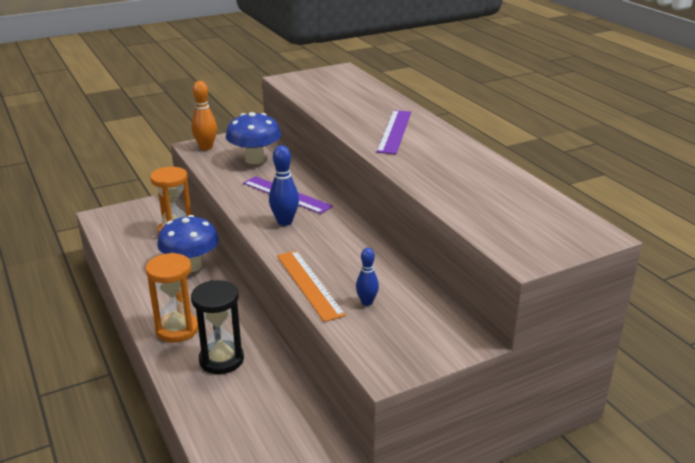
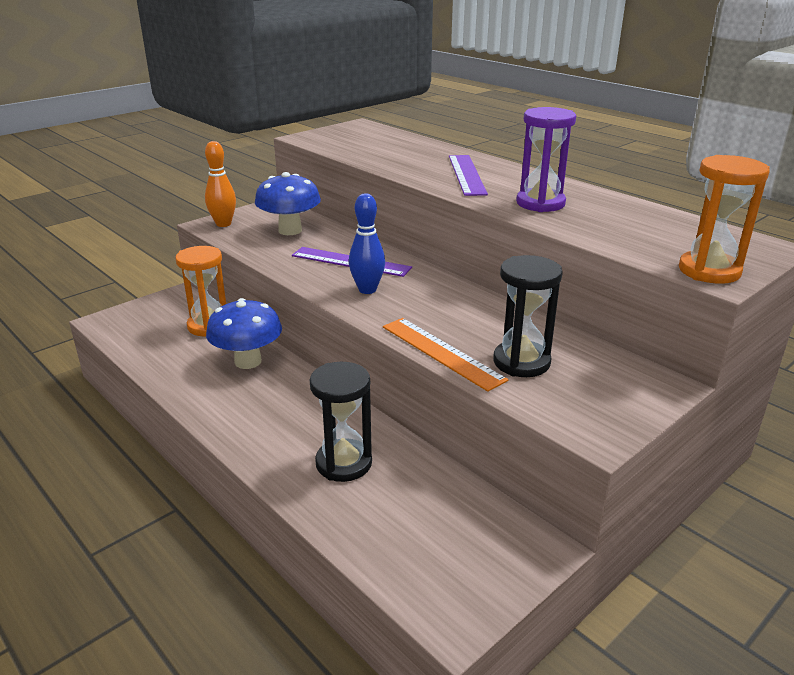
camera: 15 degrees left, 0 degrees up
(177, 329) = (269, 437): orange hourglass -> orange hourglass (709, 271)
(367, 302) = (521, 362): blue bowling pin -> black hourglass
(434, 167) = (540, 203): none -> purple hourglass

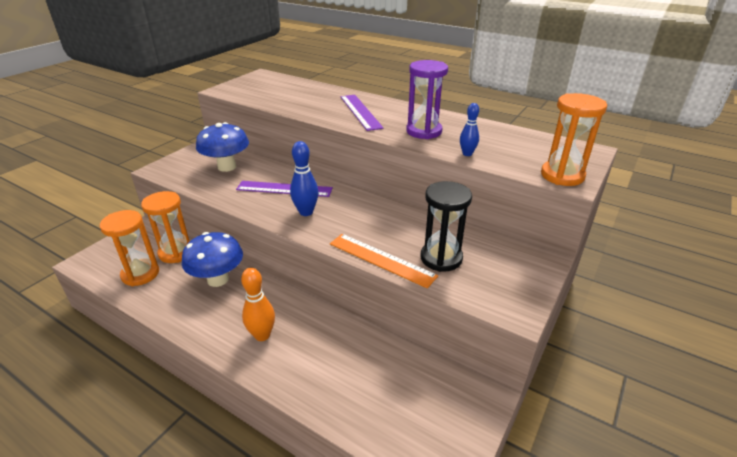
camera: 15 degrees left, 5 degrees up
(161, 342) = (140, 274): none -> orange hourglass
(223, 224) = (170, 167): orange bowling pin -> orange bowling pin (262, 335)
(344, 463) = (321, 356): black hourglass -> none
(586, 233) = (467, 154): none -> blue bowling pin

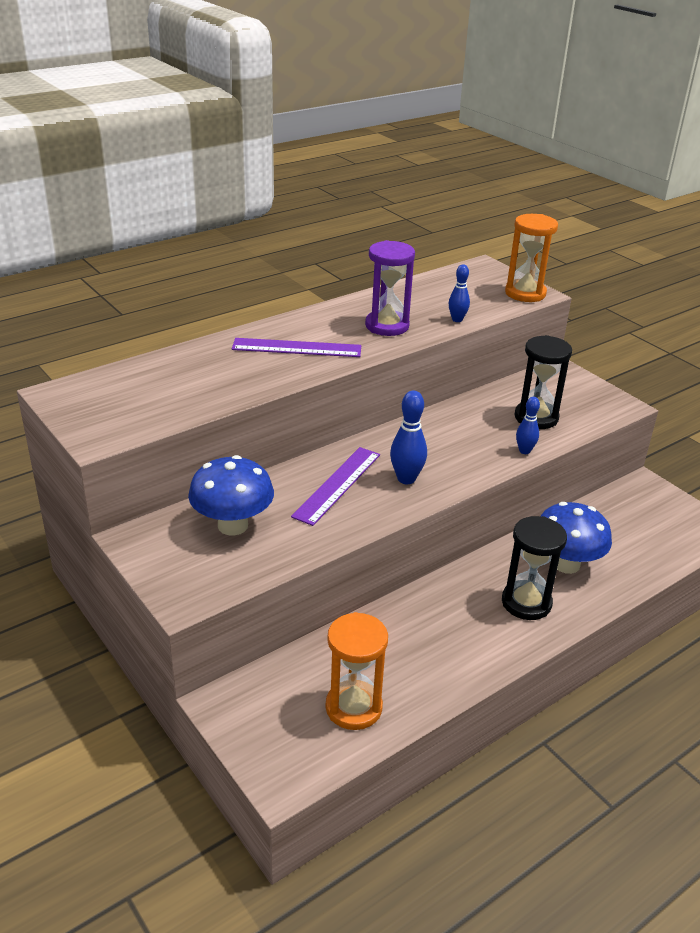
camera: 70 degrees left, 0 degrees up
(176, 252) = (319, 664): orange hourglass -> none
(218, 279) = (406, 627): blue mushroom -> blue mushroom (566, 564)
(262, 335) = (526, 603): orange bowling pin -> black hourglass
(381, 259) = (524, 451): orange ruler -> blue bowling pin

